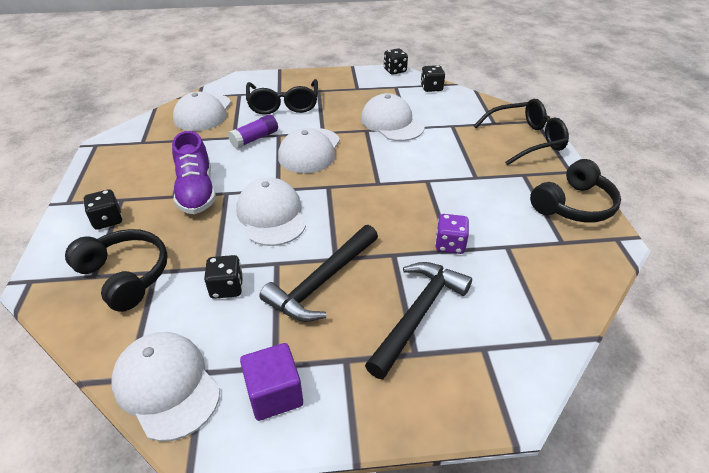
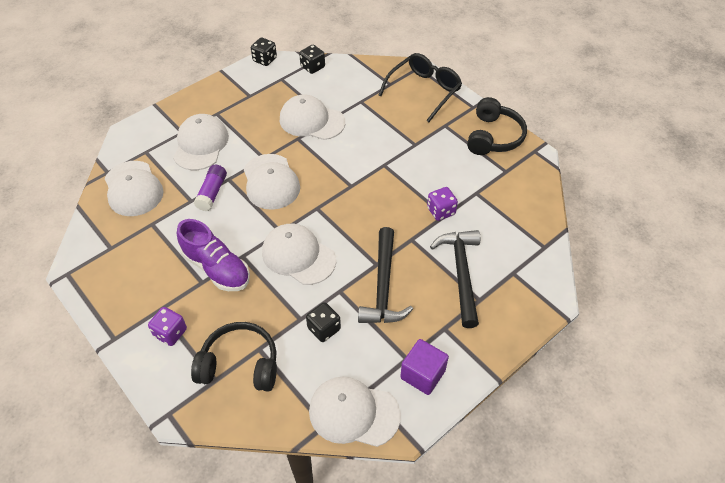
camera: 35 degrees left, 10 degrees up
(107, 220) = (170, 333): black dice -> purple dice
(283, 105) = (201, 144): black glasses -> white cap

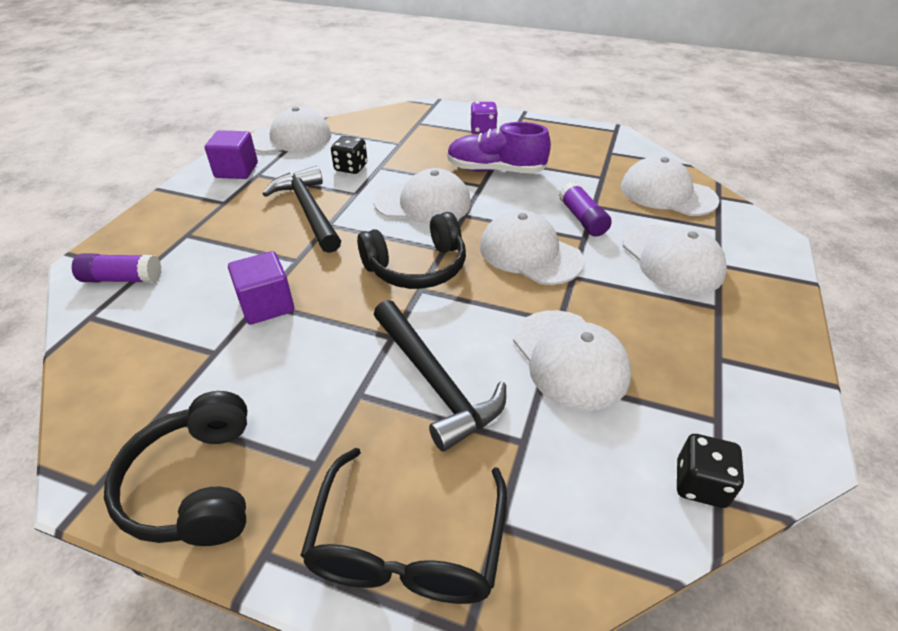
camera: 150 degrees right, 10 degrees down
(240, 365) = (407, 133): black headphones -> black headphones (417, 267)
(265, 60) = (806, 451): black dice -> none
(311, 121) = (569, 358): white cap -> white cap turned 75 degrees clockwise
(441, 211) = (267, 305): purple dice -> purple cube
(461, 273) = (215, 249): black hammer -> black hammer (434, 382)
(525, 271) = (122, 279): none -> purple glue stick

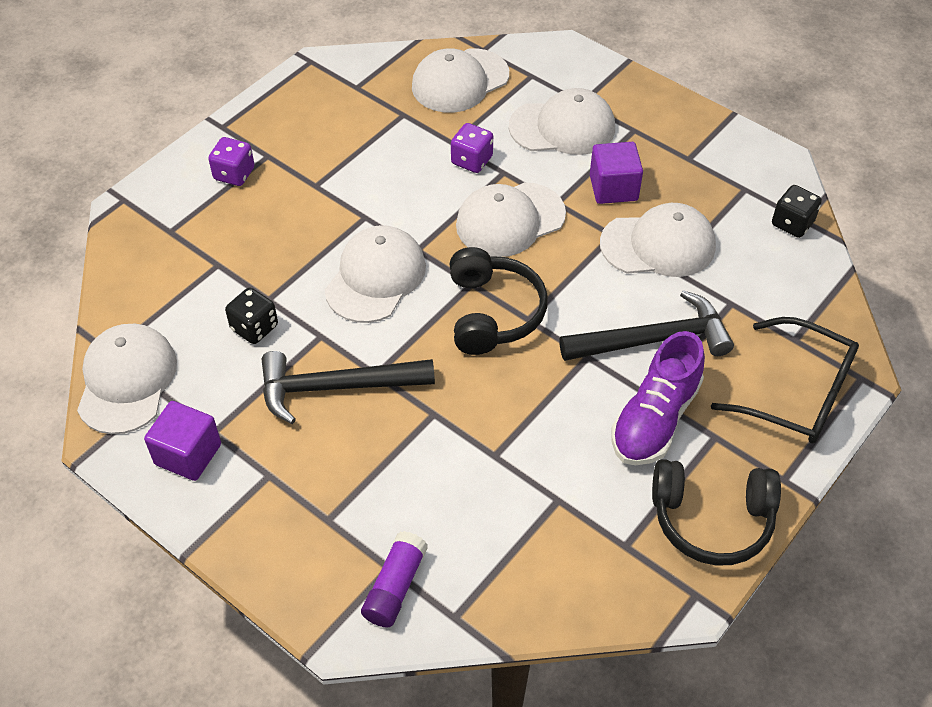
camera: 70 degrees left, 10 degrees up
(267, 305) = (502, 449): purple cube -> purple cube (613, 188)
(495, 170) = (340, 194): purple shoe -> purple shoe (655, 419)
(582, 219) = (471, 160): purple glue stick -> purple dice

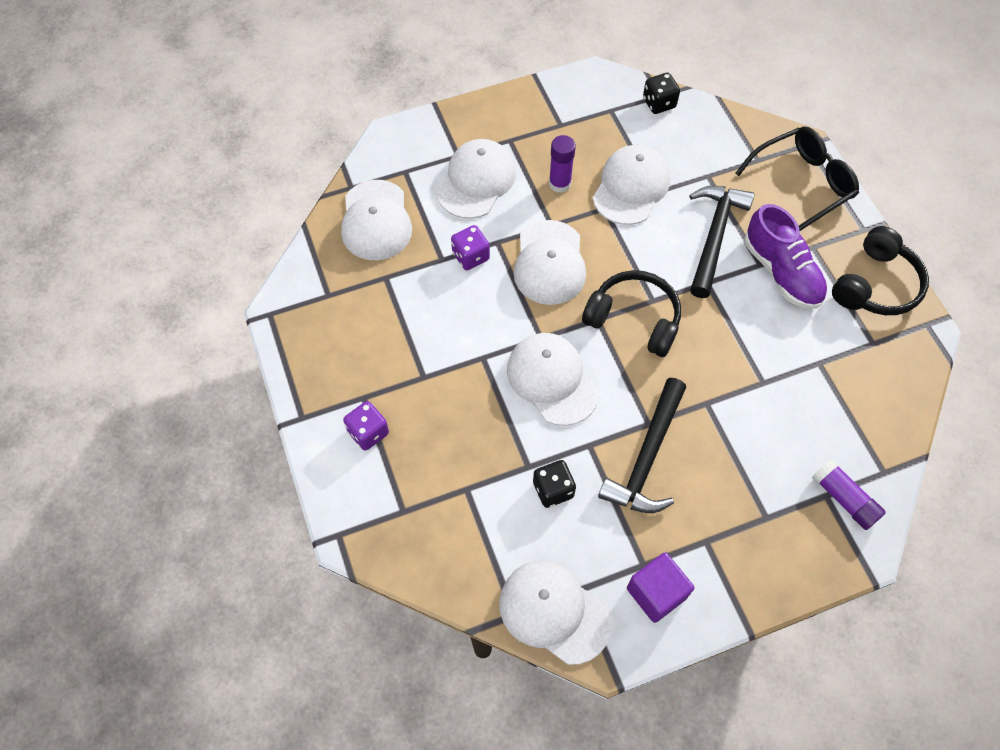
camera: 60 degrees left, 10 degrees up
(613, 188) = (559, 183): purple cube -> purple glue stick

